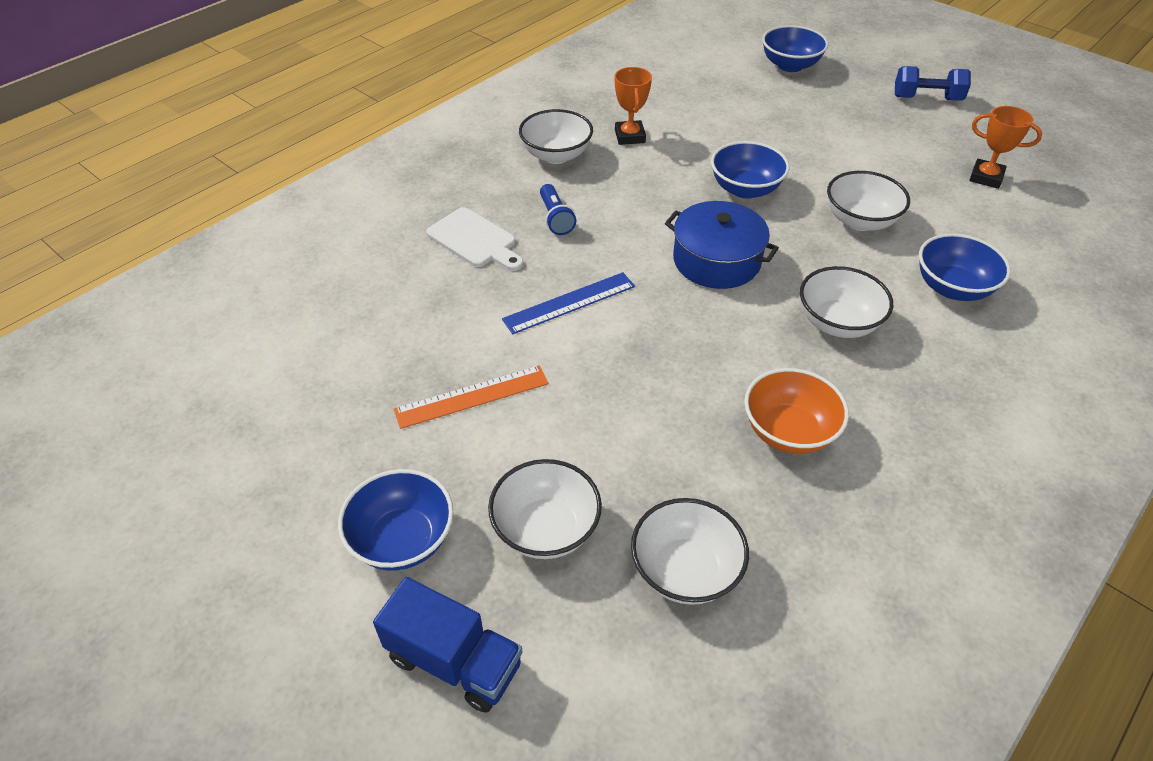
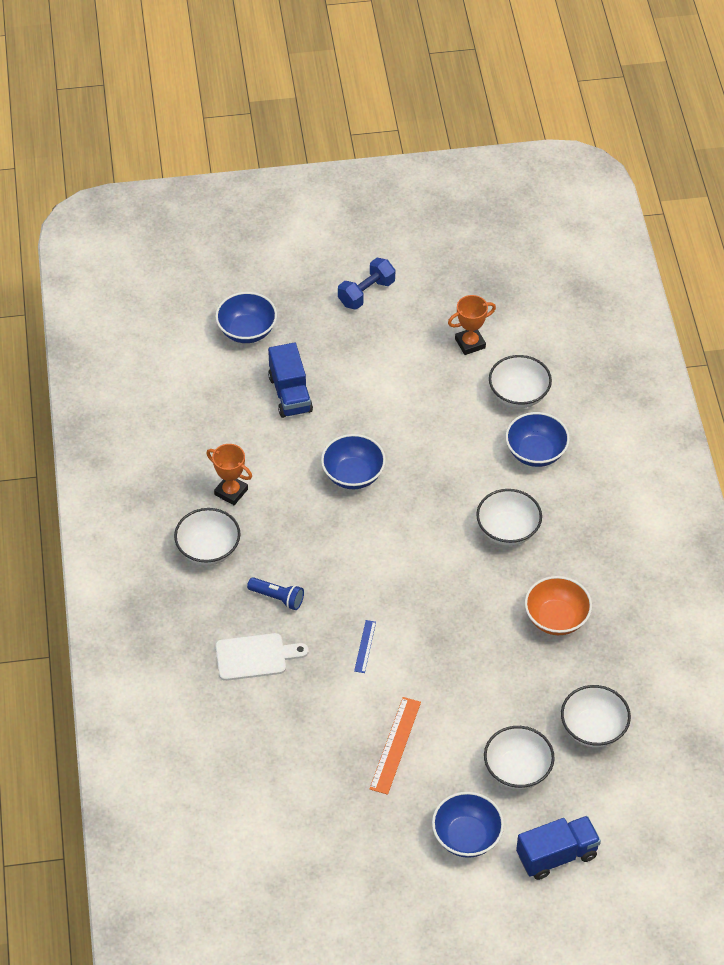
camera: 50 degrees left, 5 degrees up
(569, 303) = (365, 646): blue ruler -> blue ruler, size x0.57
(716, 260) = (402, 545): blue pot -> none
(769, 114) = (290, 394): none -> blue truck
(860, 221) = (441, 443): white bowl -> white bowl (518, 395)

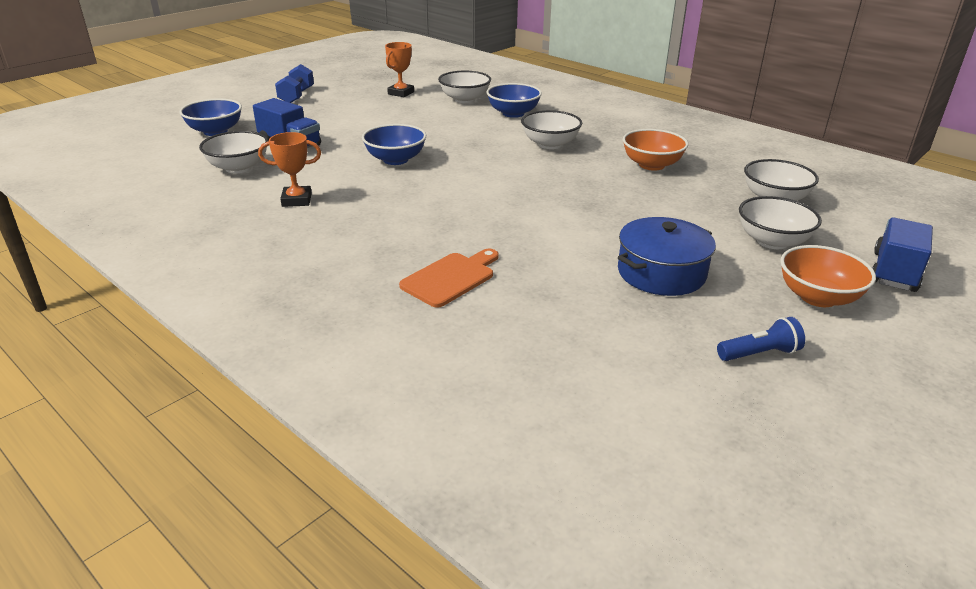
camera: 40 degrees left, 20 degrees down
(208, 549) = (314, 236): white bowl -> white bowl (238, 168)
(255, 657) = (451, 278): white cutting board -> orange cutting board
(277, 598) = (421, 237): blue flashlight -> blue flashlight (759, 354)
(365, 646) = (540, 231): blue ruler -> none
(395, 745) = (661, 273): orange ruler -> blue pot
(466, 837) = (818, 297): blue bowl -> orange bowl

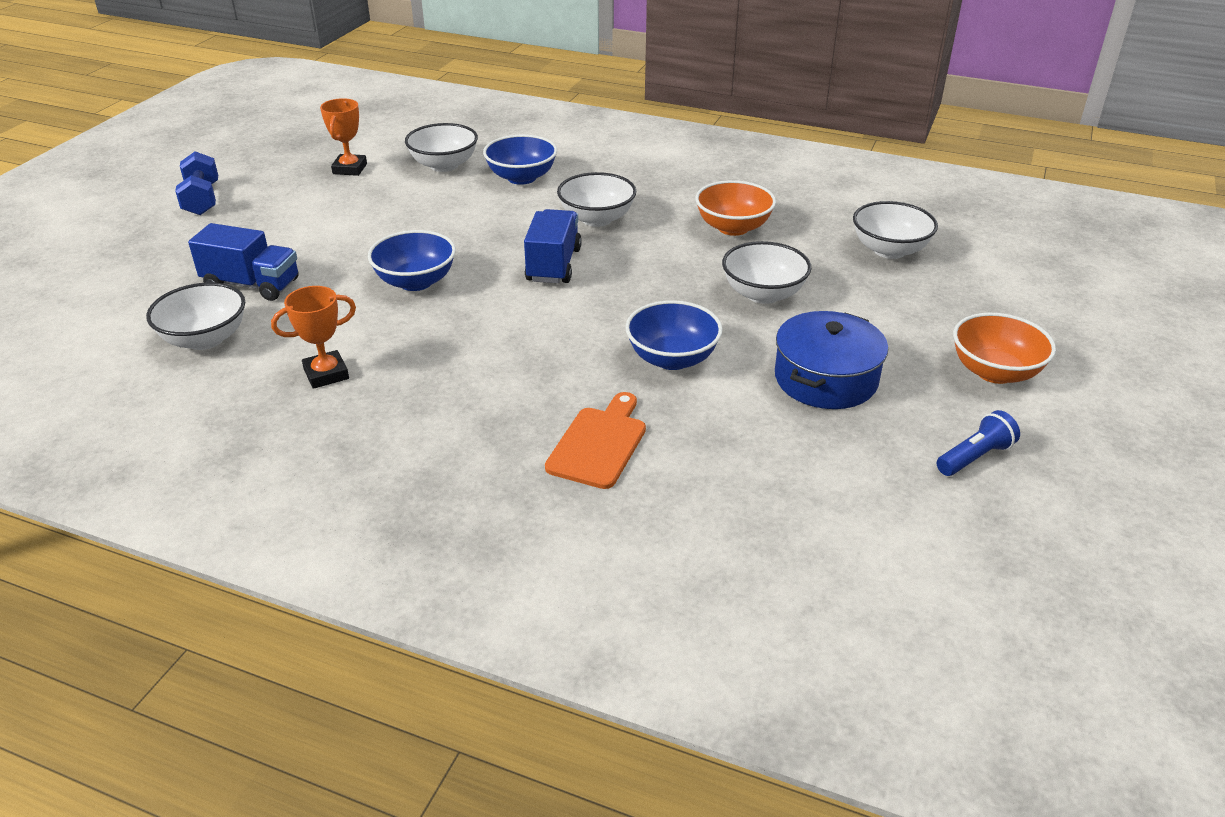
camera: 20 degrees left, 5 degrees up
(215, 131) = (123, 284): blue bowl -> blue bowl (672, 358)
(772, 241) = (916, 309): white bowl -> white bowl (763, 294)
(894, 272) = (1049, 321): blue truck -> blue truck (553, 265)

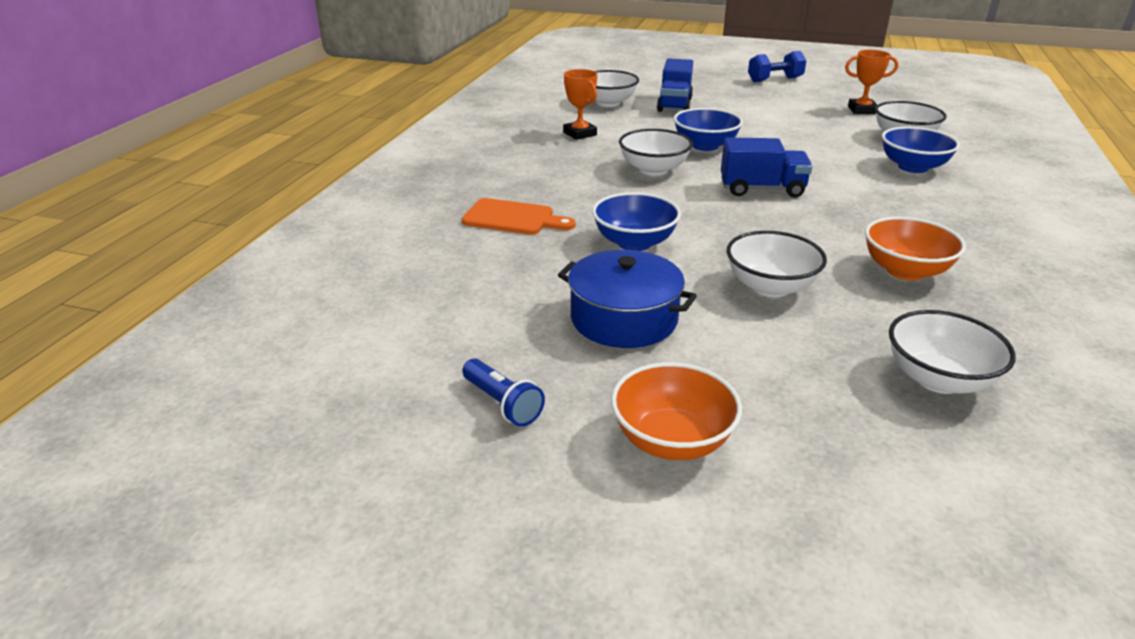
camera: 85 degrees right, 5 degrees down
(597, 219) = (861, 202): white bowl -> white bowl (653, 169)

